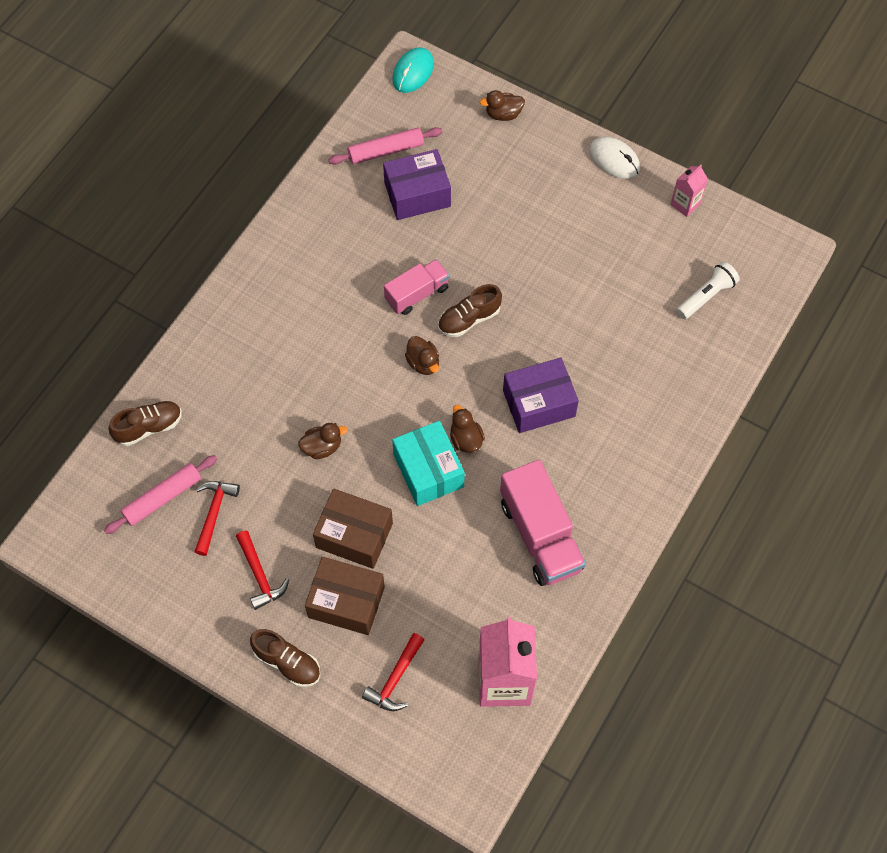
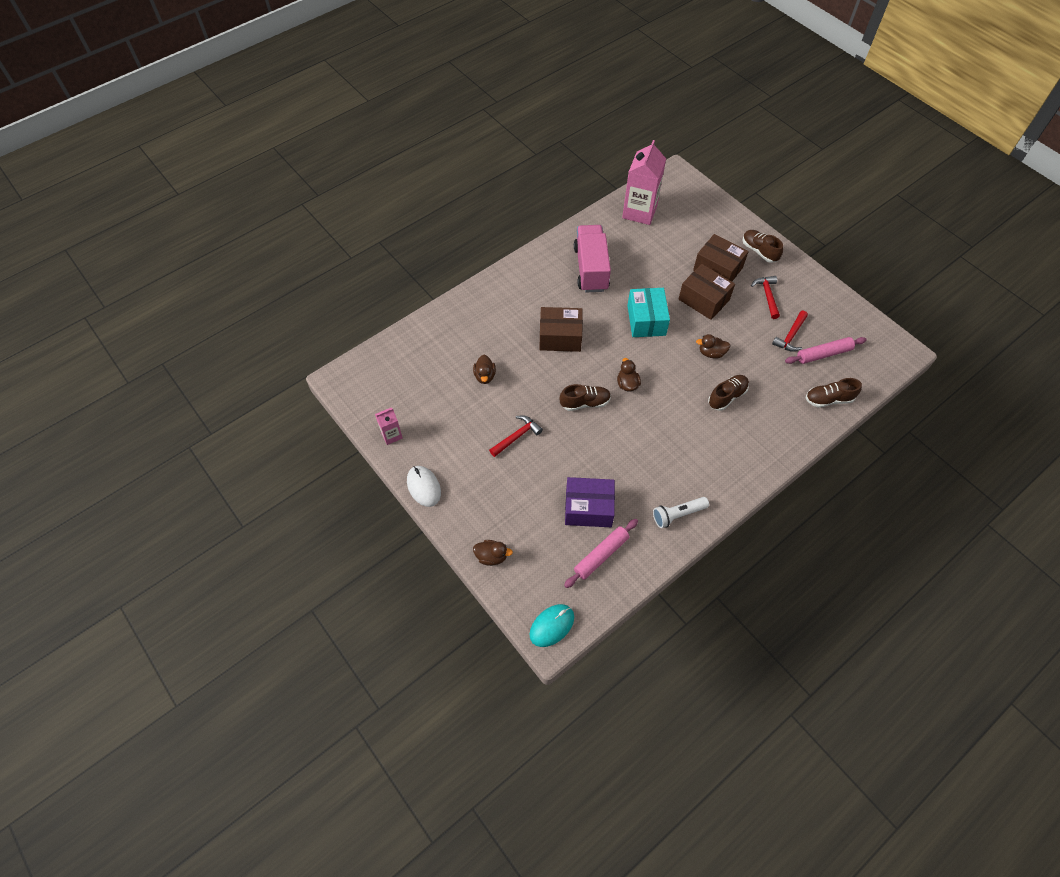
camera: 160 degrees left, 5 degrees down
(286, 387) = (727, 396): none -> brown shoe
(386, 151) = (601, 555): pink rolling pin -> pink rolling pin turned 45 degrees counterclockwise
(395, 679) = (699, 228): red hammer -> red hammer (517, 436)
(417, 294) = (615, 431): pink truck -> none
(466, 439) = (616, 330): brown duck -> brown duck (485, 376)
(539, 403) = (560, 337): purple box -> brown box
(706, 296) = (415, 368): white flashlight -> white flashlight (677, 514)

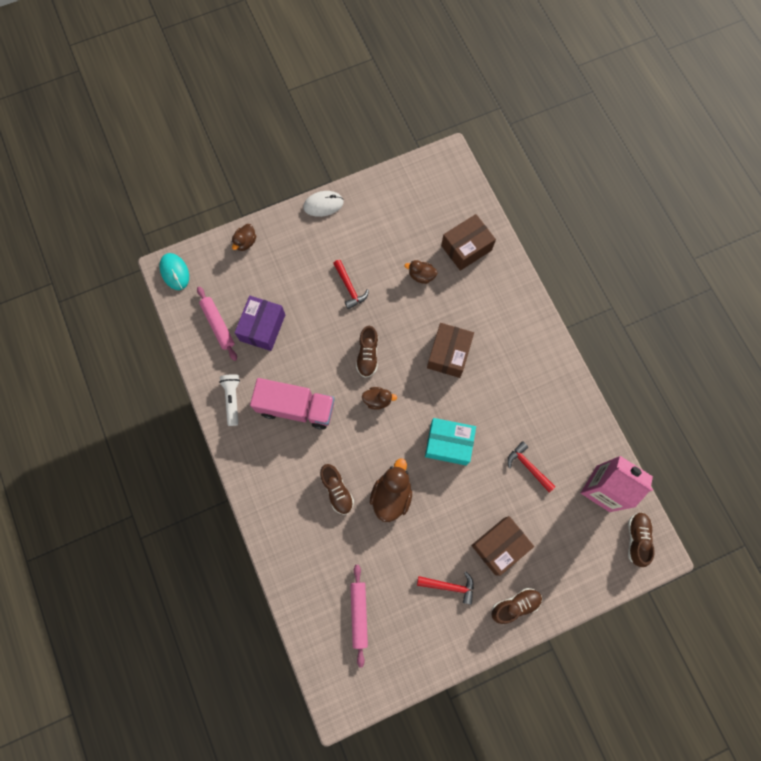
camera: 105 degrees right, 15 degrees up
(391, 435) = (380, 189): pink carton -> none
(591, 269) = (529, 409): pink truck -> pink truck (296, 408)
(704, 299) = (461, 513): brown box -> brown box (466, 248)
(711, 353) = (391, 495): brown duck -> brown duck, size x1.72
(790, 336) = (390, 588): red hammer -> red hammer (528, 466)
(828, 399) = (304, 593): brown shoe -> brown shoe (636, 538)

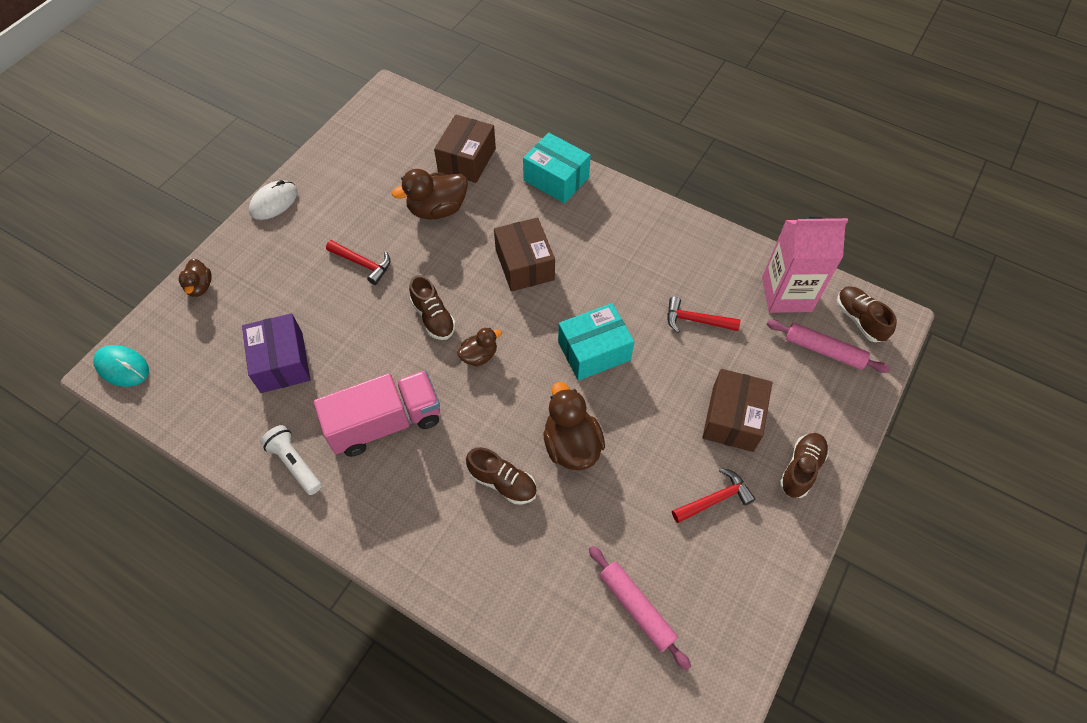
camera: 35 degrees left, 15 degrees down
(218, 325) = (220, 392): pink rolling pin -> pink rolling pin (824, 350)
(421, 276) = (437, 209): brown duck -> brown duck, size x1.72
(515, 301) = (556, 179): none -> turquoise box

